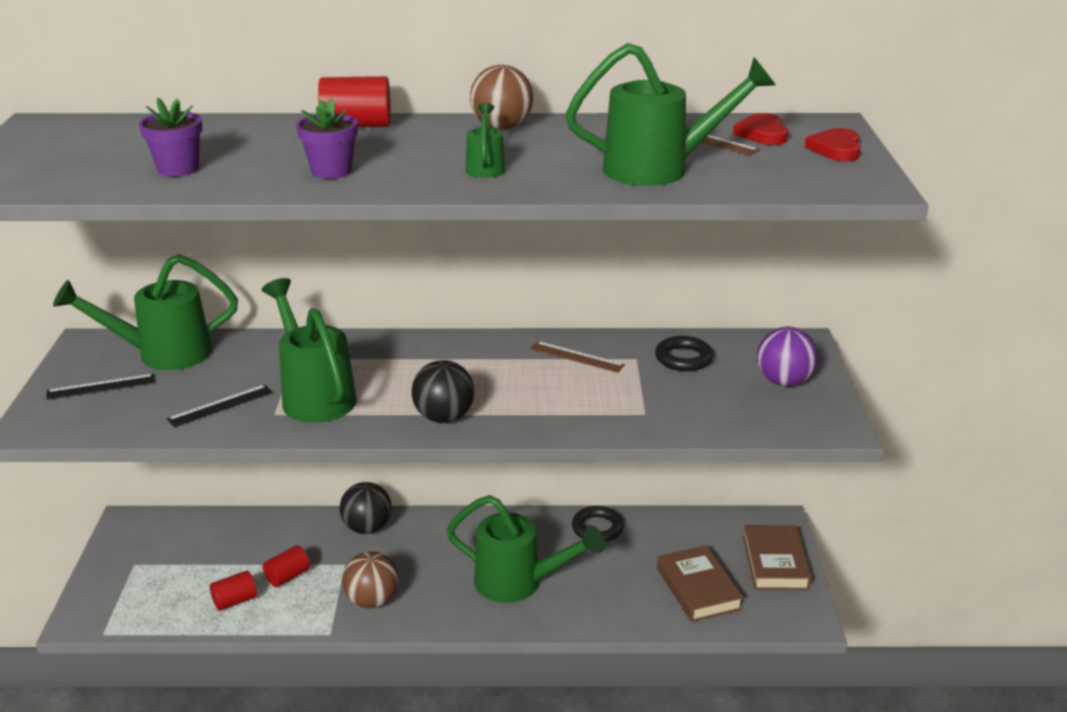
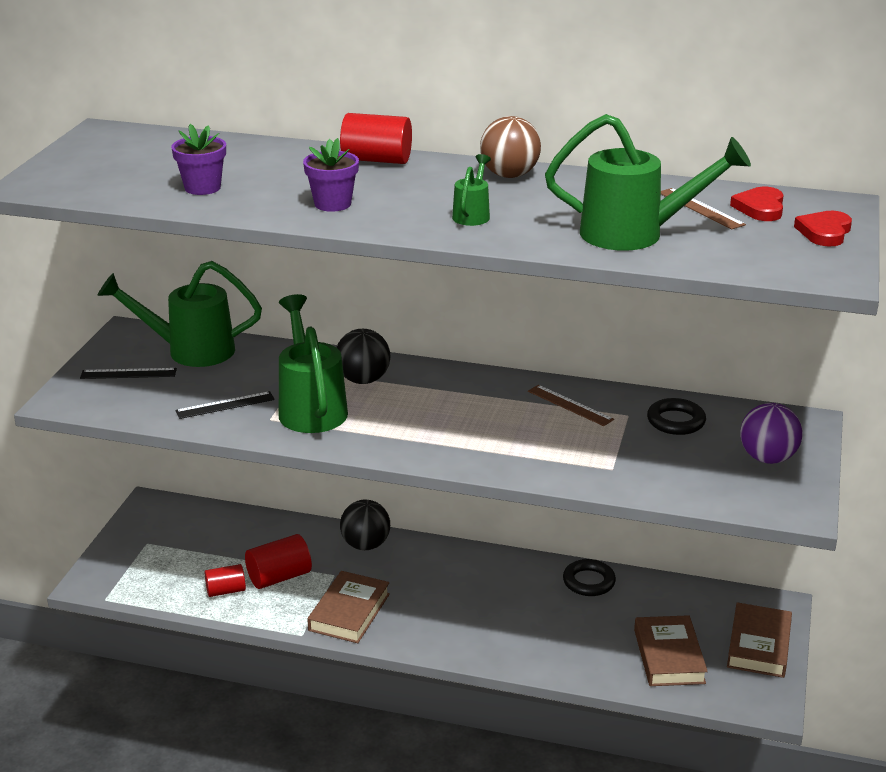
camera: 15 degrees right, 0 degrees up
(288, 576) = (279, 577): red cylinder -> red cylinder, size x1.53
(372, 600) = (349, 612): brown ball -> brown book
(444, 417) = (420, 445): black ball -> black ball (363, 380)
(518, 583) = (492, 620): green watering can -> none

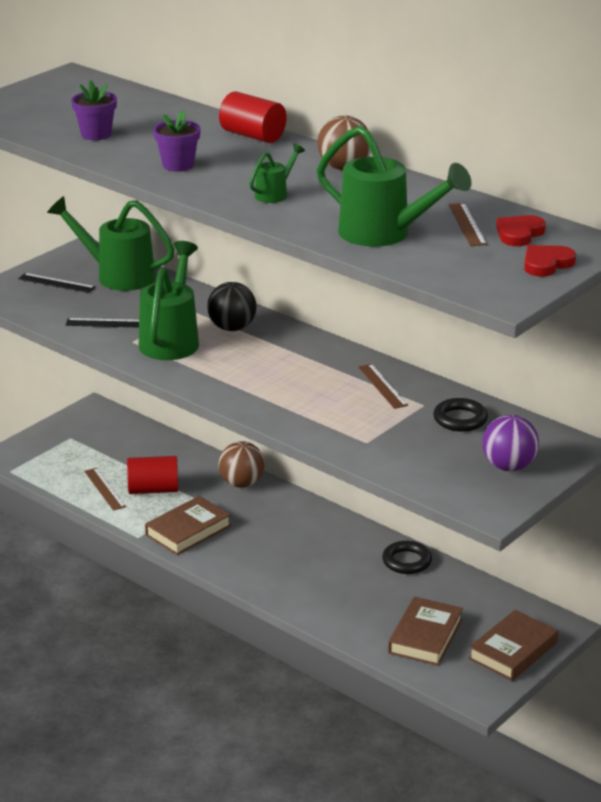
camera: 25 degrees right, 0 degrees up
(226, 591) = (104, 489): red cylinder -> brown ruler
(365, 545) = (241, 483): black ball -> brown ball

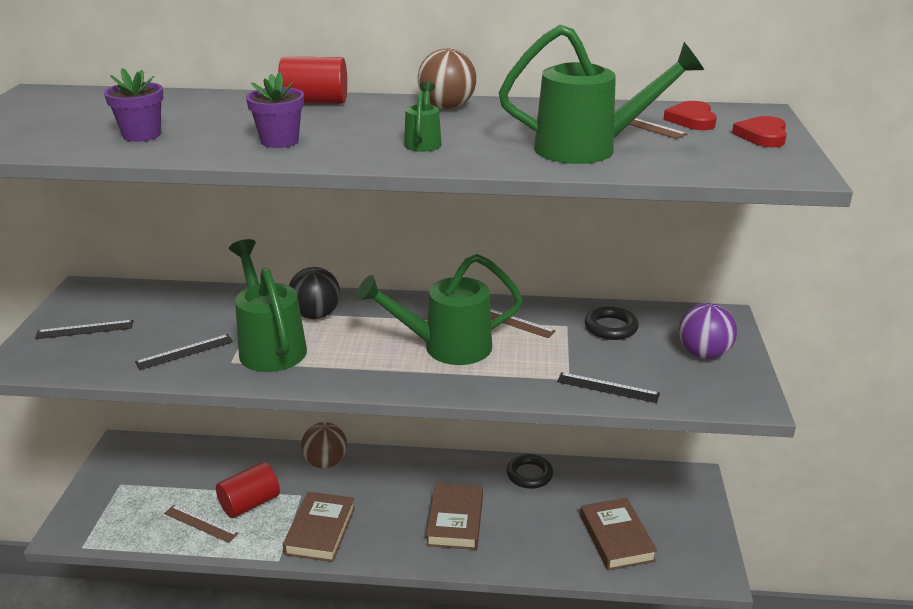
camera: 35 degrees left, 0 degrees up
(117, 275) = (145, 302): green watering can -> green watering can (446, 347)
(388, 459) = (607, 388): none -> black ruler
(513, 651) = (689, 517): brown book -> brown book (455, 520)

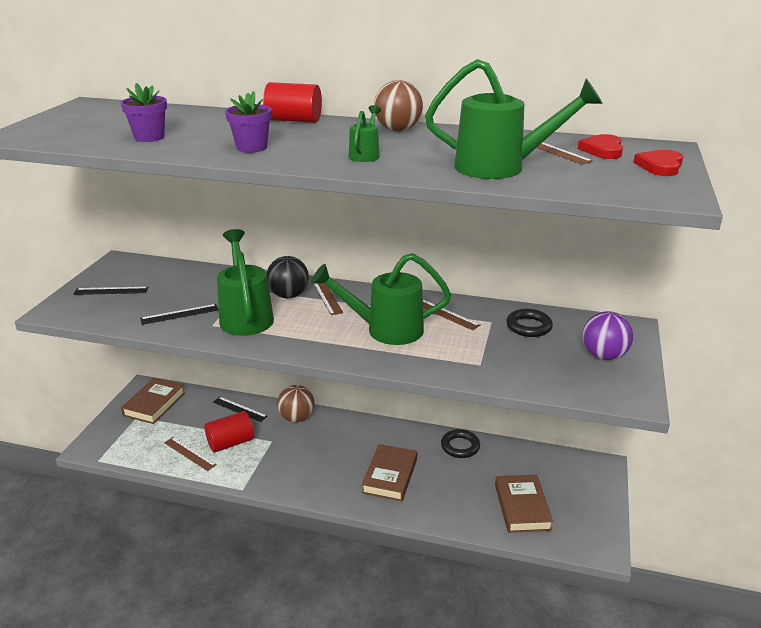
camera: 10 degrees right, 0 degrees up
(320, 531) = (280, 471): brown book -> brown book (154, 404)
(364, 313) = (327, 297): none -> brown ruler
(607, 388) = (511, 375): black ruler -> black ruler (239, 409)

